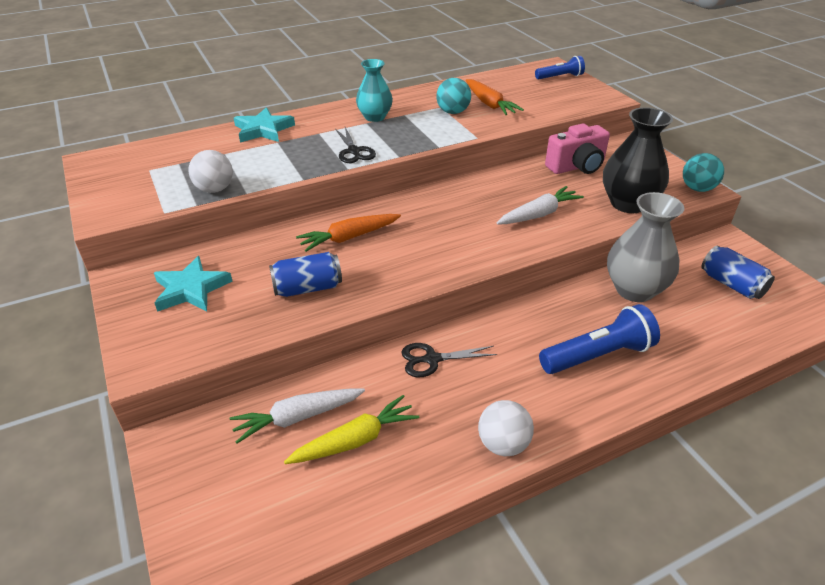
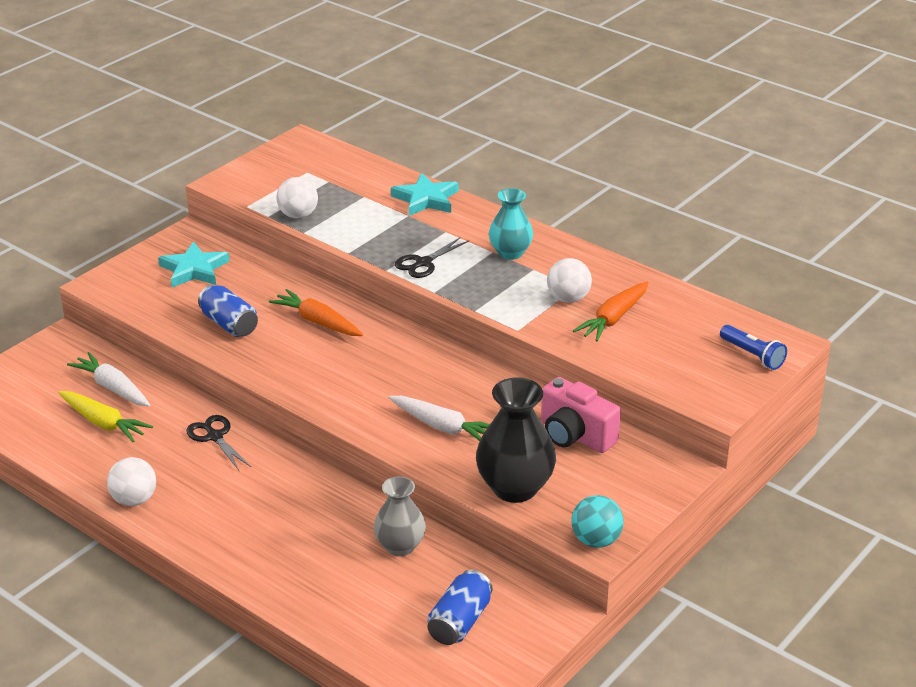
camera: 65 degrees right, 5 degrees down
(453, 112) = (568, 298): turquoise ball -> white ball
(598, 355) = (275, 535): blue flashlight -> none
(634, 290) = (400, 546): grey vase -> grey vase, size x0.65

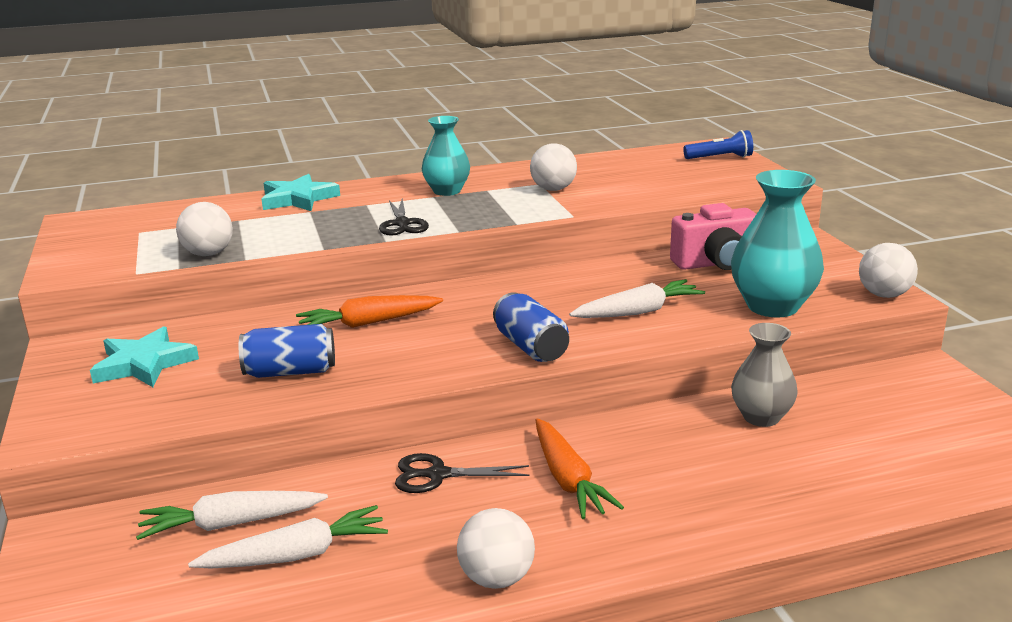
camera: 55 degrees left, 10 degrees down
(103, 423) = (297, 555): yellow carrot -> white carrot
(459, 622) = (913, 420): blue can -> blue can (530, 347)
(515, 488) = (772, 306): black vase -> turquoise vase
(596, 540) = (884, 295): turquoise ball -> white ball
(613, 319) = (607, 183): orange carrot -> orange carrot (568, 480)

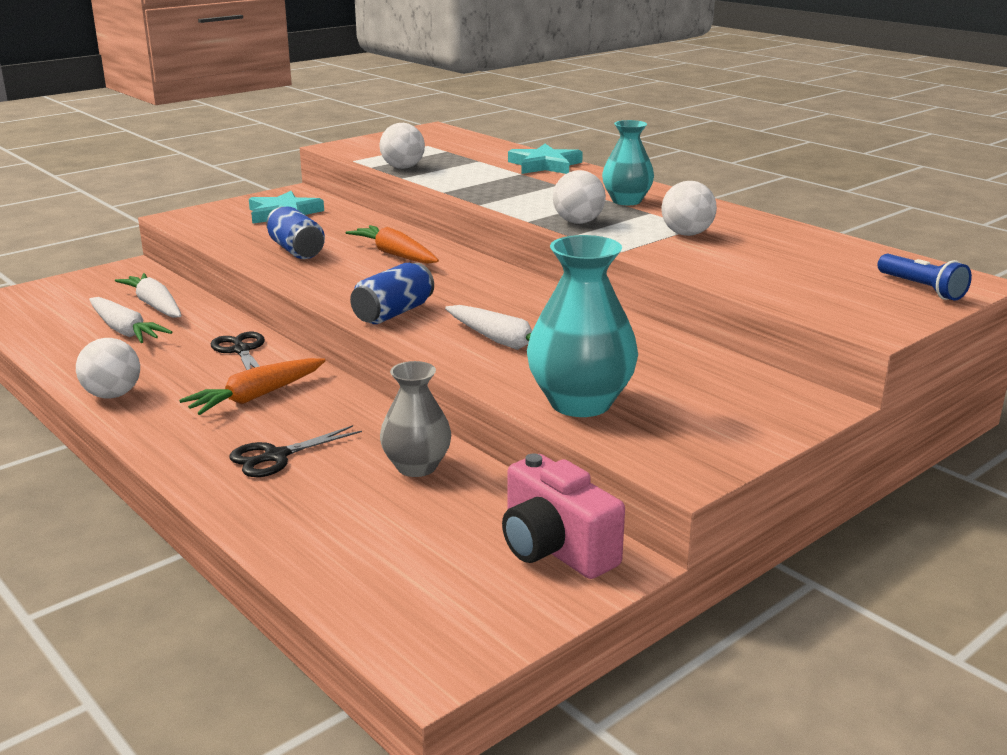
camera: 65 degrees right, 0 degrees up
(402, 224) = (524, 202): black scissors -> black scissors (276, 456)
(716, 263) = (674, 362): pink camera -> pink camera (555, 549)
(884, 295) = (682, 464): white ball -> white ball (578, 222)

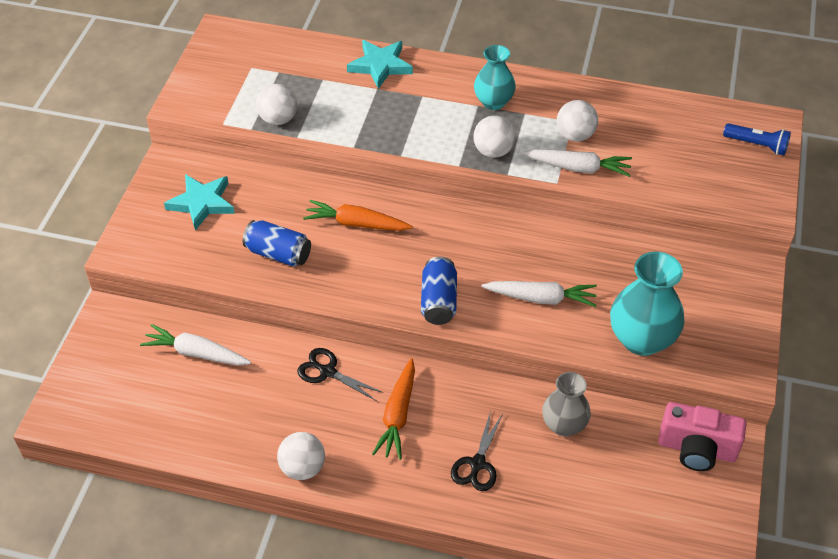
camera: 35 degrees left, 25 degrees up
(125, 331) = (215, 395): white carrot -> white carrot (578, 168)

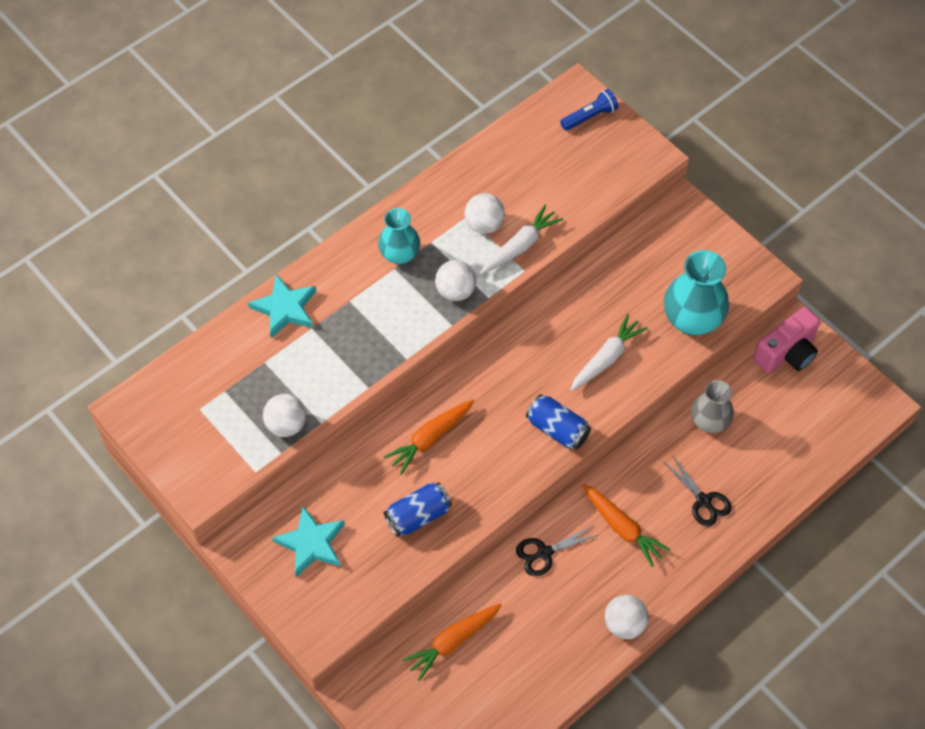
camera: 55 degrees left, 10 degrees up
(196, 353) = (452, 642): white carrot -> orange carrot

